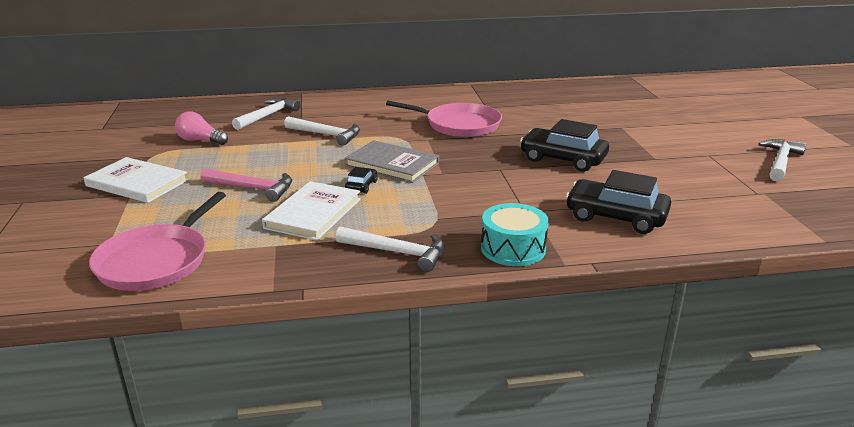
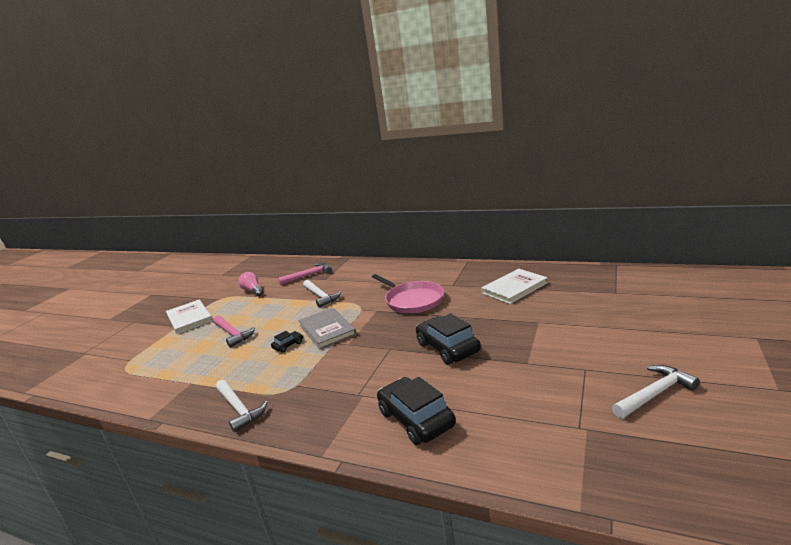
camera: 35 degrees right, 5 degrees down
(157, 261) = (131, 379): pink pan -> none
(268, 116) = (308, 275): white hammer -> pink hammer
(313, 213) = (237, 362): white book -> white book (514, 288)
(513, 248) = (307, 428): turquoise drum -> none

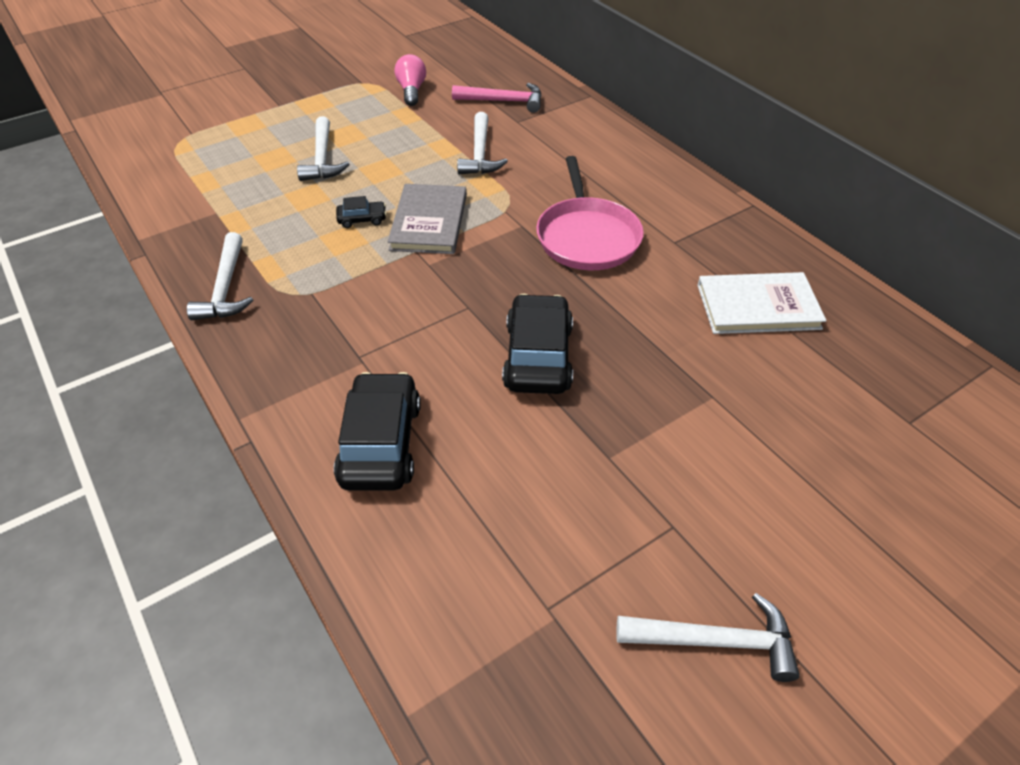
camera: 30 degrees right, 25 degrees up
(189, 318) = (302, 99): white book -> none
(233, 334) = (322, 158): pink hammer -> white hammer

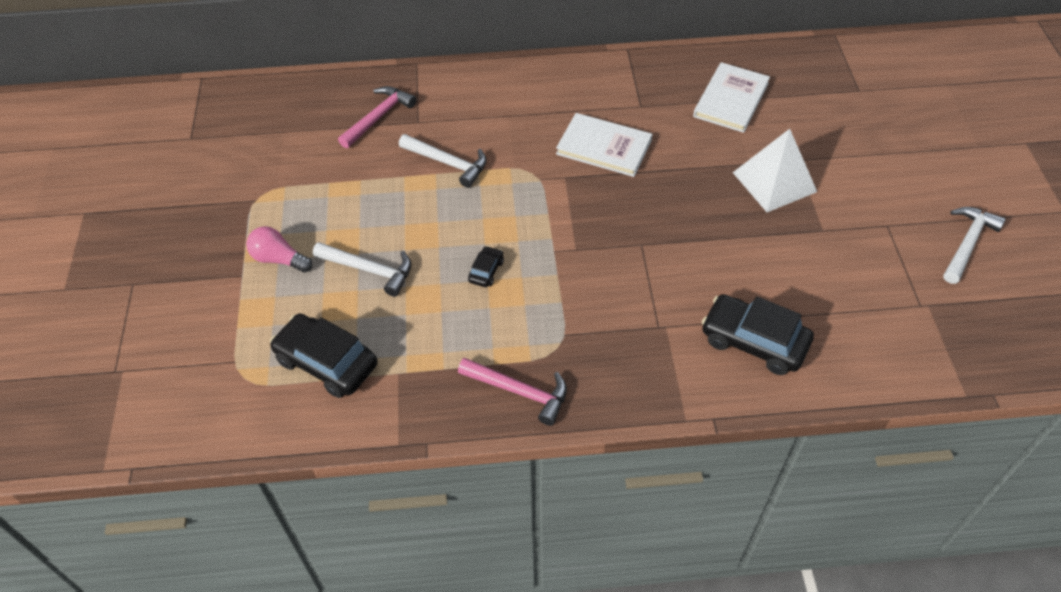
camera: 60 degrees left, 5 degrees up
(225, 288) = (519, 392): white hammer -> pink hammer
(411, 91) = (305, 170): pink light bulb -> pink light bulb (279, 259)
(429, 222) = (521, 229): grey book -> none
(538, 356) = (715, 227): black car -> black car (326, 363)
(587, 237) = (604, 147): pink pan -> white book
(654, 386) = (774, 182): none -> white pyramid

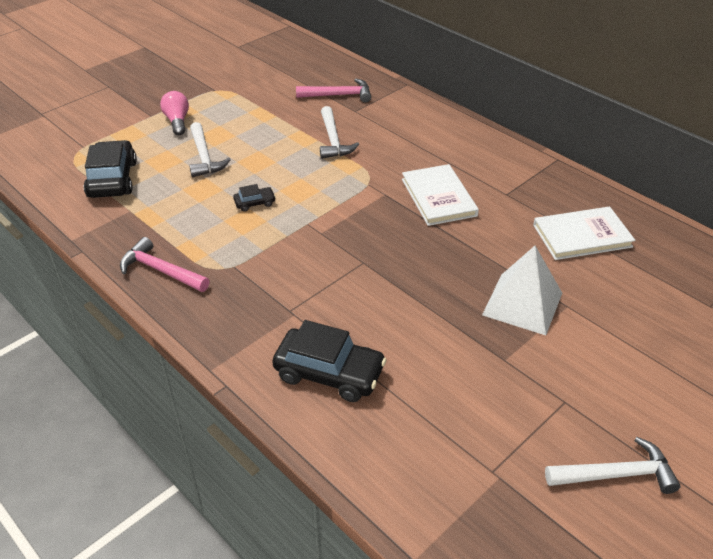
camera: 50 degrees right, 10 degrees down
(519, 392) = (161, 270): pink hammer -> pink hammer turned 135 degrees clockwise
(754, 342) = (329, 373): black car -> black car turned 120 degrees clockwise

